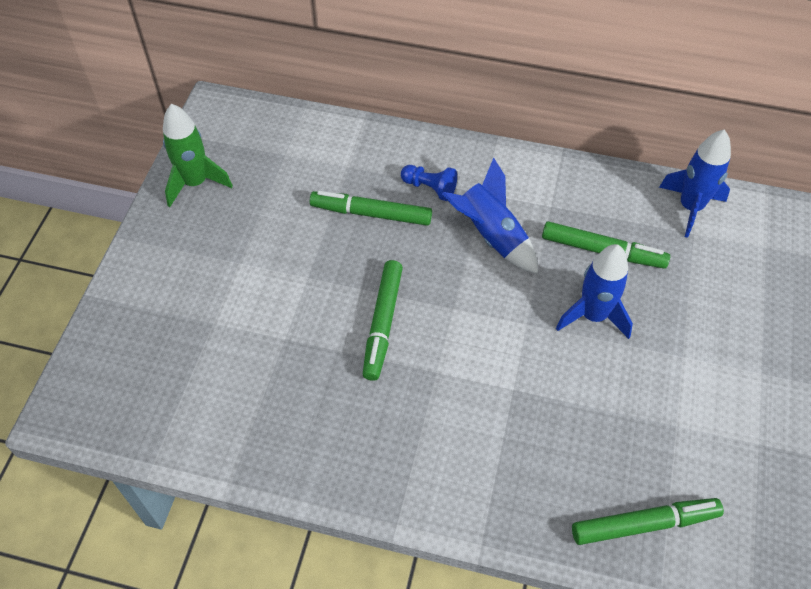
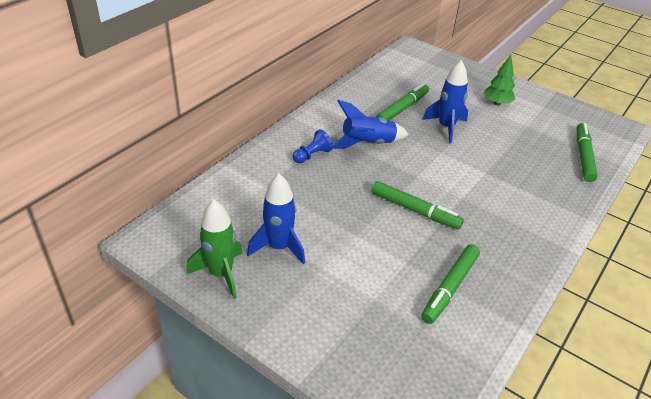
camera: 70 degrees left, 15 degrees down
(371, 214) = (317, 187): green marker -> green marker (450, 288)
(690, 207) = (388, 72): blue rocket -> blue rocket (279, 247)
(713, 370) = (497, 103): none -> green tree

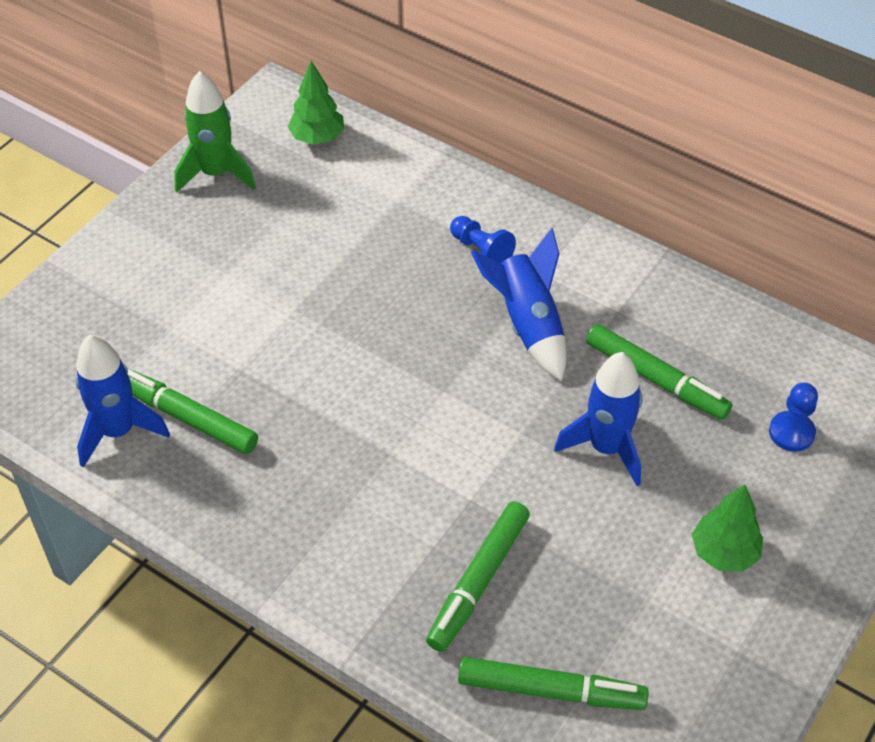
camera: 90 degrees right, 10 degrees up
(196, 219) = (317, 138): none -> green tree
(279, 247) = (265, 225): blue rocket -> blue rocket (118, 431)
(415, 210) = (354, 384): green marker -> green marker (478, 581)
(429, 78) = (791, 432): none -> blue pawn

